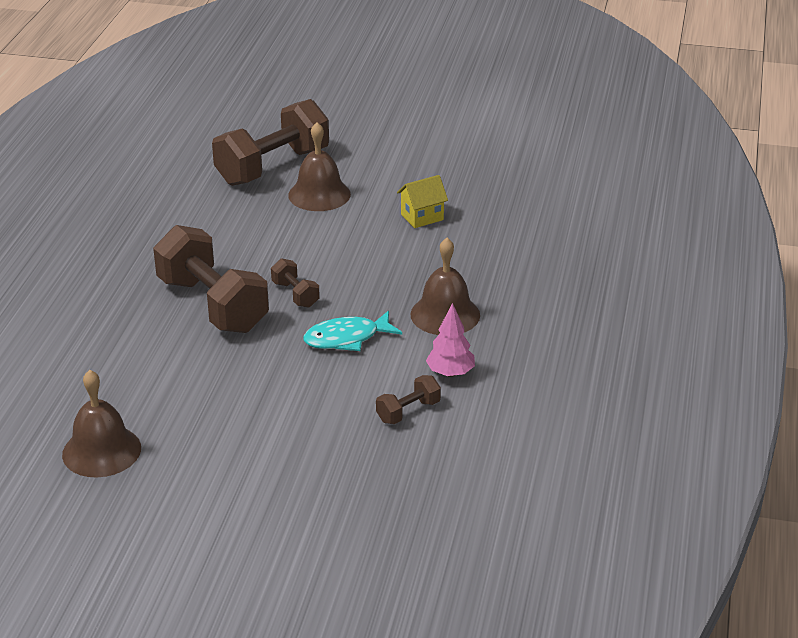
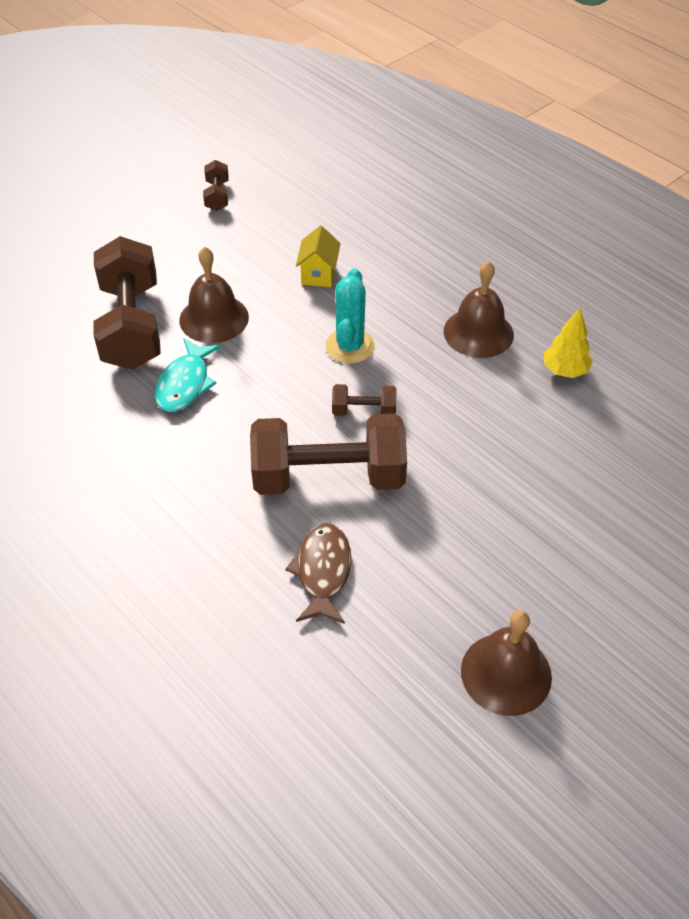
camera: 55 degrees left, 15 degrees up
(122, 337) = (323, 572): none -> brown fish
(347, 338) = (463, 410): turquoise fish -> turquoise fish (185, 384)
(358, 262) = (350, 346): none -> turquoise cactus
(408, 411) = (600, 422): brown dumbbell -> brown dumbbell (217, 196)
(450, 373) = (565, 370): pink tree -> yellow tree

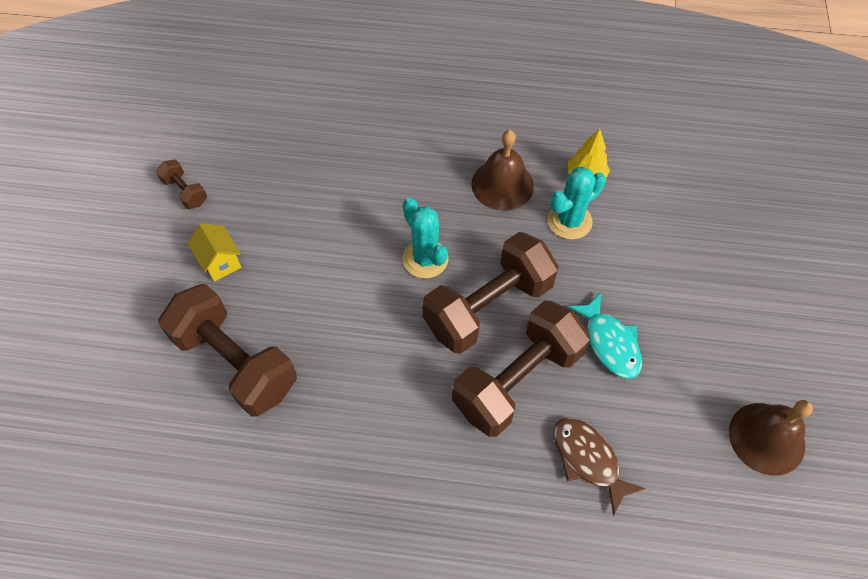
camera: 40 degrees left, 10 degrees up
(185, 384) = (333, 382): turquoise fish -> turquoise fish (610, 343)
(214, 318) = (297, 307): brown bell -> none
(318, 274) = (340, 211): yellow house -> yellow house (220, 262)
(364, 411) = (488, 306): brown dumbbell -> brown dumbbell, size x2.23
(509, 394) = (569, 221): none -> turquoise cactus

